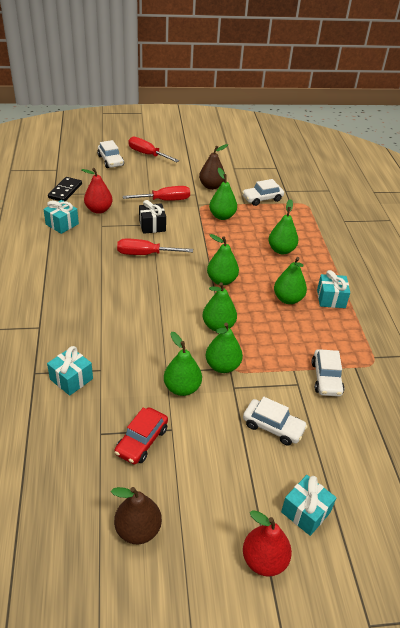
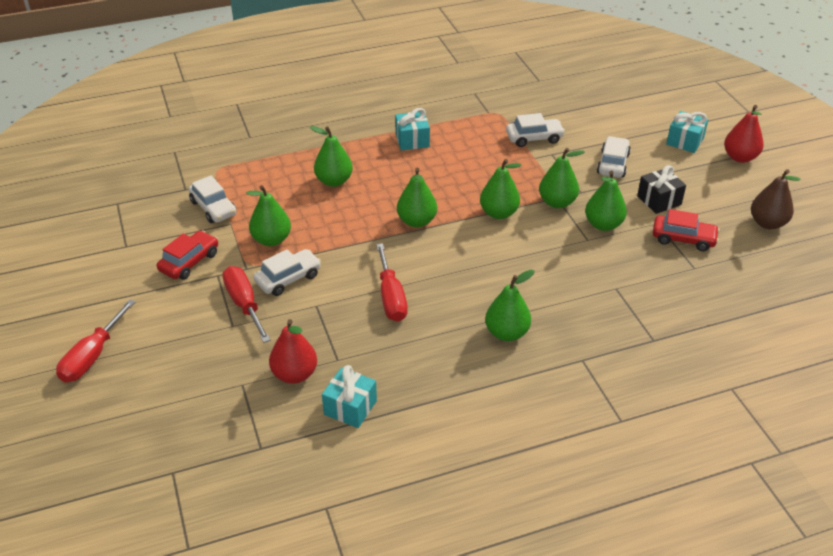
camera: 100 degrees left, 0 degrees up
(65, 191) = (247, 435): black domino -> none
(71, 379) = (643, 307): turquoise gift -> none
(110, 161) = (124, 401): white car -> white car (288, 278)
(152, 226) = (319, 304): black gift -> black gift (659, 200)
(211, 186) = (189, 262): brown pear -> red car
(288, 299) = (427, 169): green pear -> green pear (506, 333)

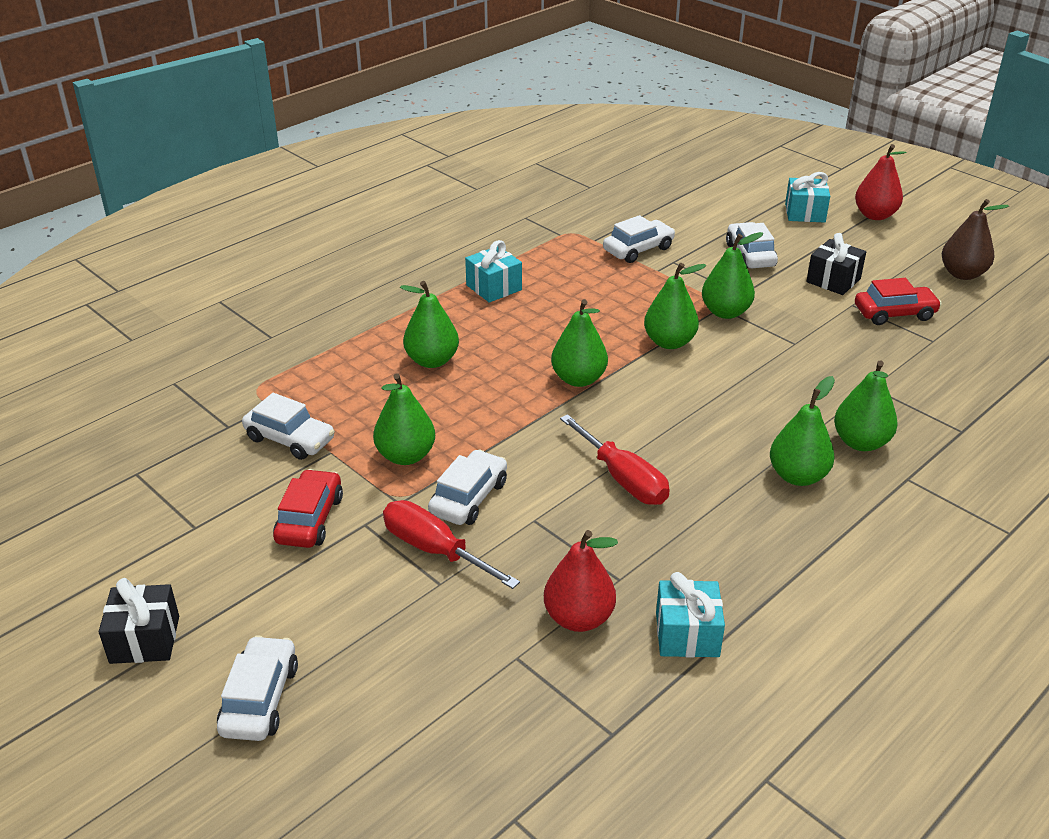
camera: 25 degrees left, 5 degrees down
(58, 302) = (145, 639): none -> black gift
(92, 356) = (260, 699): red screwdriver -> white car
(603, 224) = (797, 322): green pear -> green pear (860, 442)

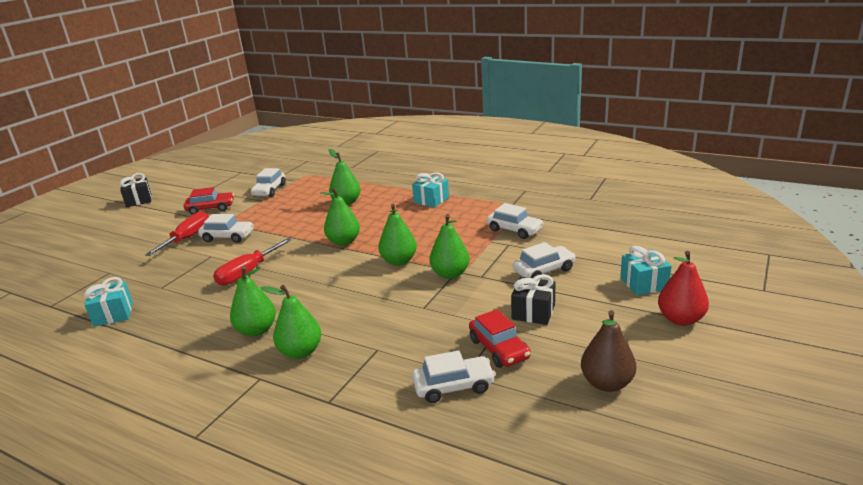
camera: 75 degrees right, 10 degrees down
(260, 699) = (99, 227): white car -> white car (453, 386)
(406, 456) = (260, 216): green pear -> none
(578, 618) = (133, 282): red pear -> none

